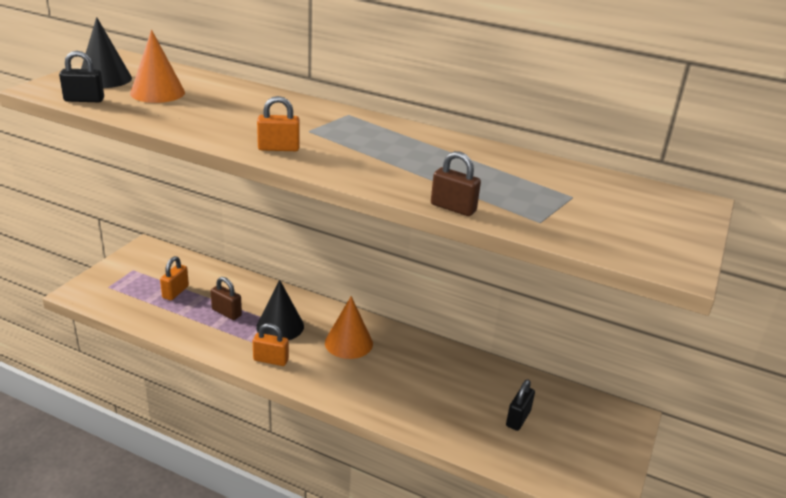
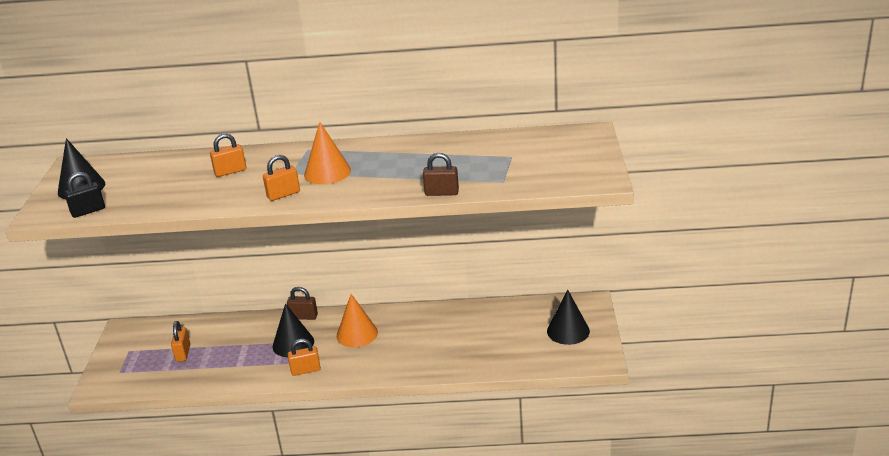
camera: 20 degrees left, 0 degrees up
(157, 92) = (140, 184): orange cone -> orange cone (327, 172)
(226, 312) = (240, 351): brown padlock -> brown padlock (304, 317)
(251, 109) = (230, 171): none -> orange padlock
(518, 418) = (515, 335): black padlock -> none
(583, 441) = (568, 331): none -> black cone

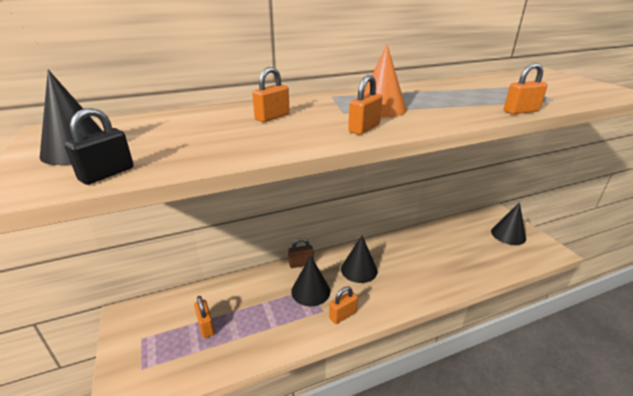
camera: 25 degrees left, 0 degrees up
(357, 334) = (359, 269): orange cone -> black cone
(441, 193) = (520, 111): brown padlock -> orange padlock

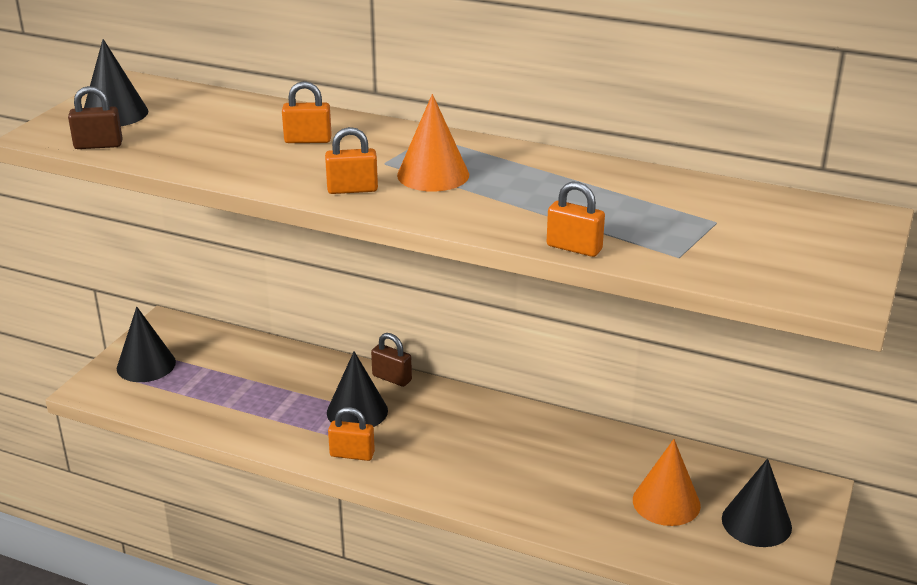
camera: 45 degrees right, 0 degrees up
(107, 174) = (98, 145): black padlock -> brown padlock
(206, 326) = (215, 378): orange padlock -> none
(359, 269) = (448, 425): black cone -> black cone (146, 365)
(476, 246) = (666, 502): none -> orange cone

